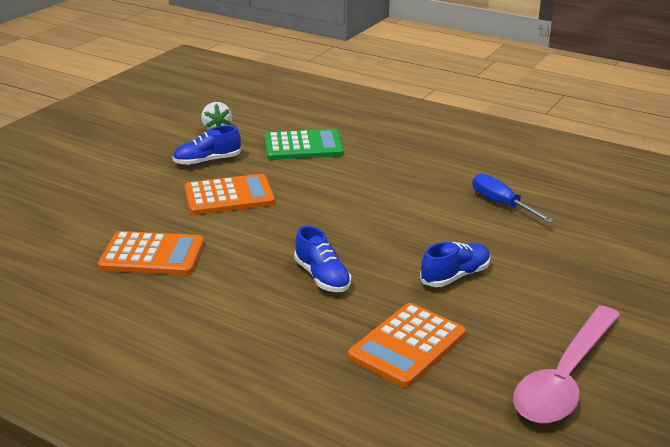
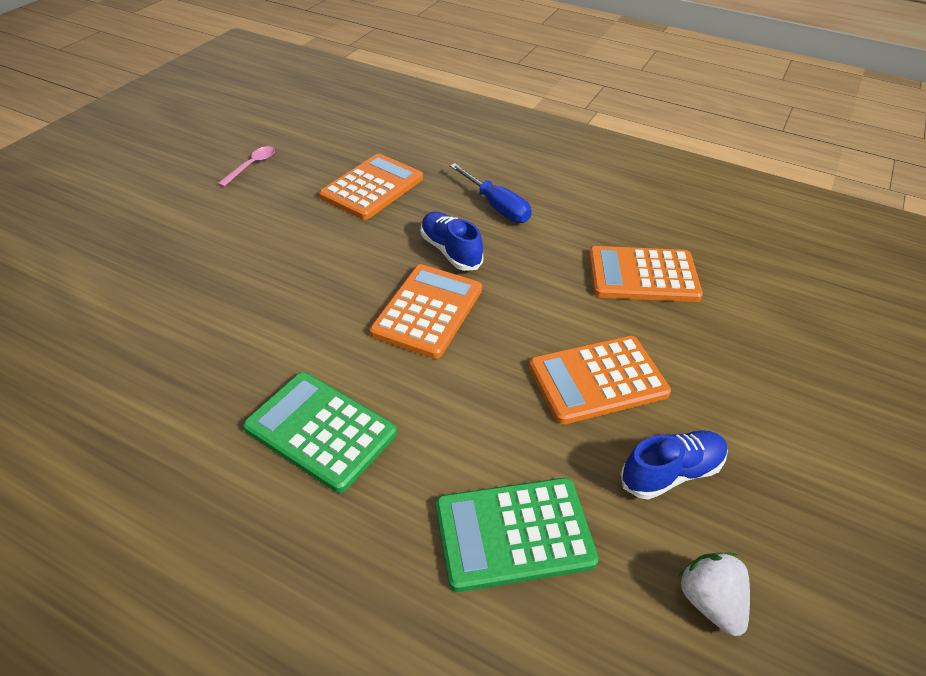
camera: 175 degrees right, 15 degrees up
(345, 234) = (427, 311): none -> orange calculator
(413, 179) = (320, 430): none -> green calculator
(455, 276) = (309, 255): blue shoe -> none
(501, 204) = (204, 374): blue screwdriver -> blue screwdriver (497, 207)
(565, 378) = (251, 166): pink spoon -> pink spoon, size x0.43

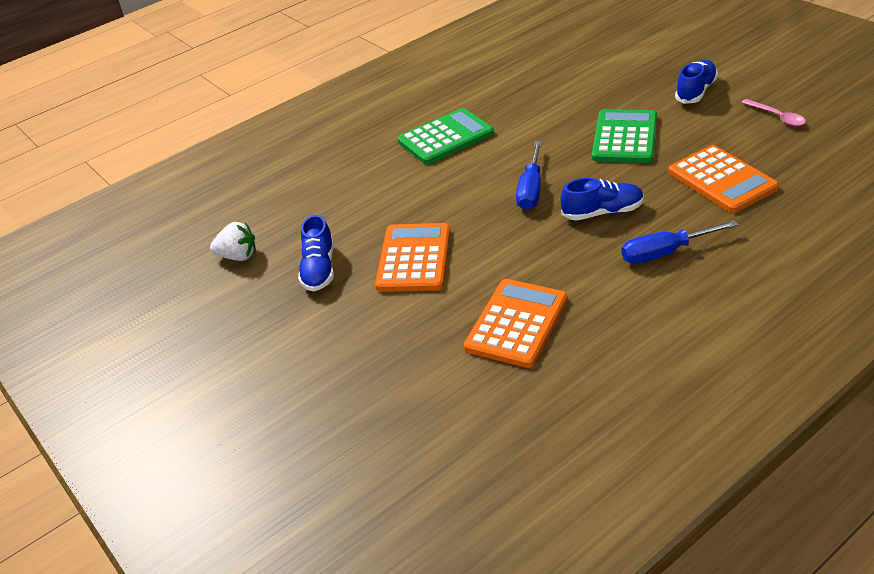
camera: 120 degrees right, 5 degrees down
(194, 219) = (695, 91): none -> blue shoe
(427, 311) = (531, 190): orange calculator -> blue screwdriver
(514, 533) = (329, 196): green calculator -> green calculator (625, 137)

